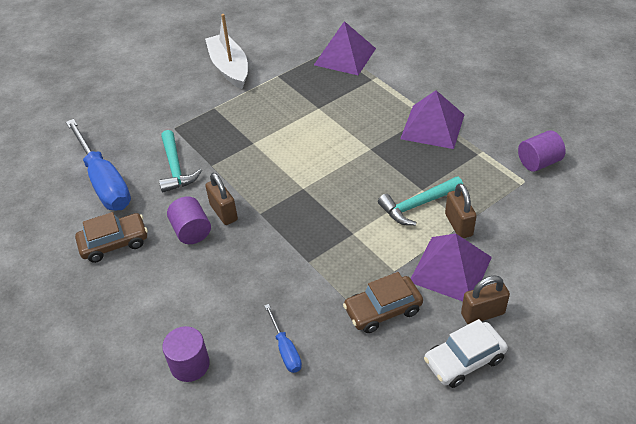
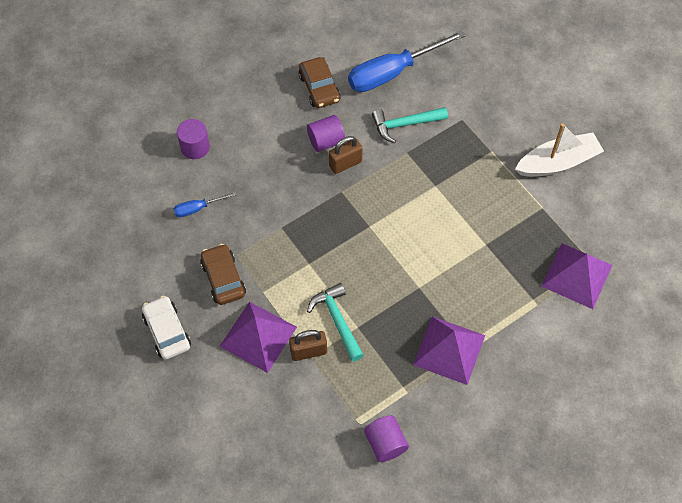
camera: 90 degrees right, 15 degrees up
(482, 313) = (208, 353): brown padlock -> none

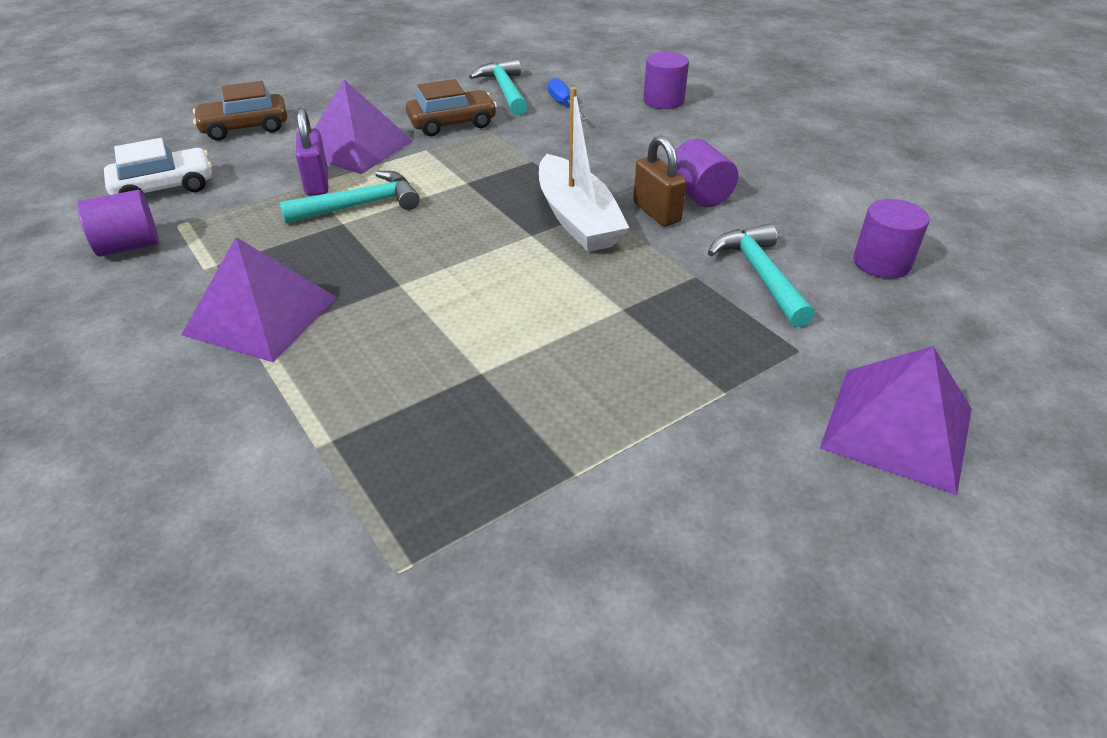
camera: 90 degrees right, 20 degrees down
(167, 331) = (384, 93): white car -> white car (164, 187)
(168, 247) = (505, 90): none -> turquoise hammer
(308, 351) = (317, 183): brown padlock -> purple padlock
(319, 88) = (808, 189): brown car -> brown car (245, 127)
(392, 73) = (881, 262): blue screwdriver -> purple cylinder
(557, 163) = (716, 515): white boat -> white boat (577, 219)
(577, 275) = (374, 529): purple pyramid -> purple pyramid (897, 428)

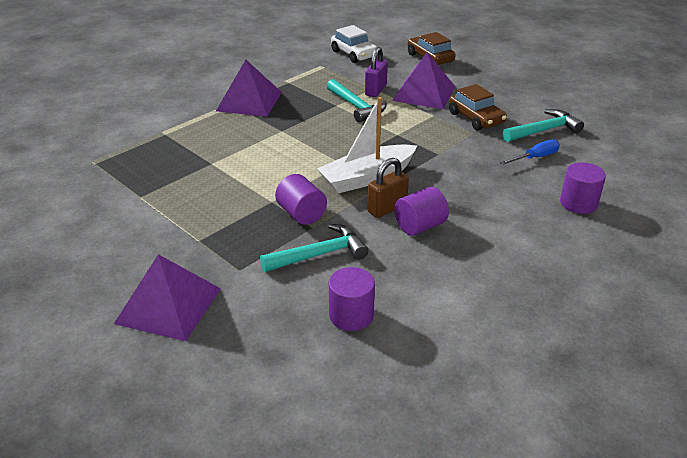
camera: 80 degrees right, 5 degrees down
(129, 246) = (298, 60): purple cylinder -> purple cylinder (301, 214)
(317, 183) = (376, 90): purple padlock -> purple padlock turned 45 degrees counterclockwise

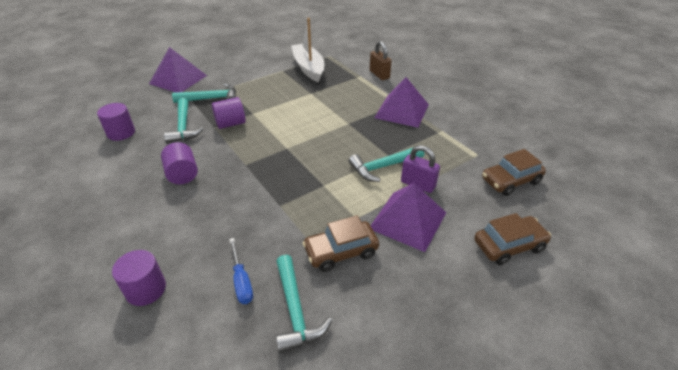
camera: 100 degrees right, 5 degrees up
(235, 248) = (211, 99): none -> turquoise hammer
(354, 54) = (510, 181): white car -> brown car
(367, 178) = (260, 157): white boat -> white boat (308, 68)
(387, 208) = (214, 162): brown padlock -> brown padlock (379, 75)

